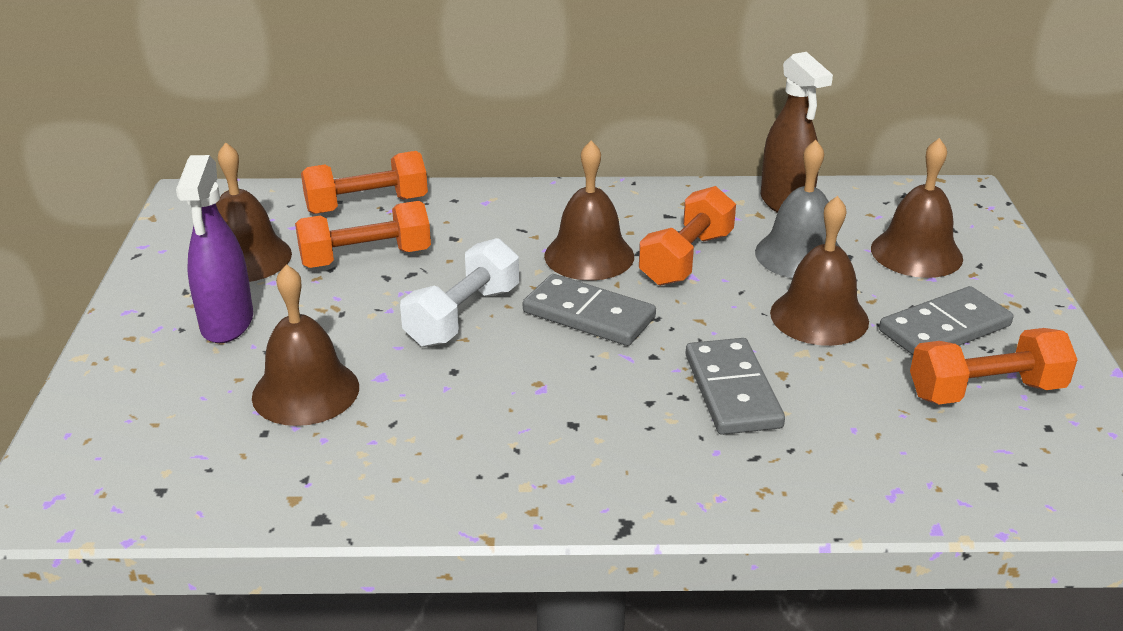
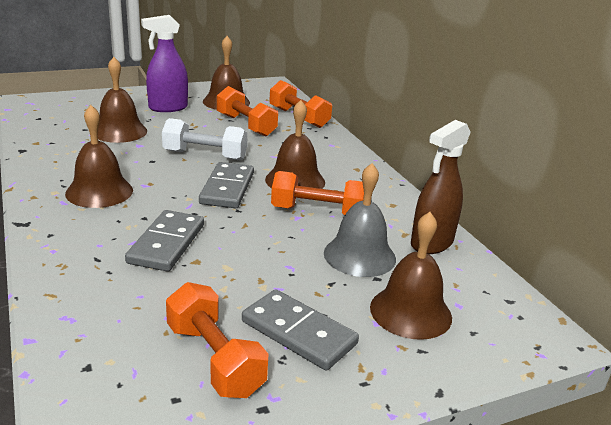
camera: 65 degrees right, 5 degrees down
(732, 391) = (167, 244): grey domino -> grey domino turned 45 degrees counterclockwise
(819, 317) = (277, 270): brown bell -> brown bell (99, 191)

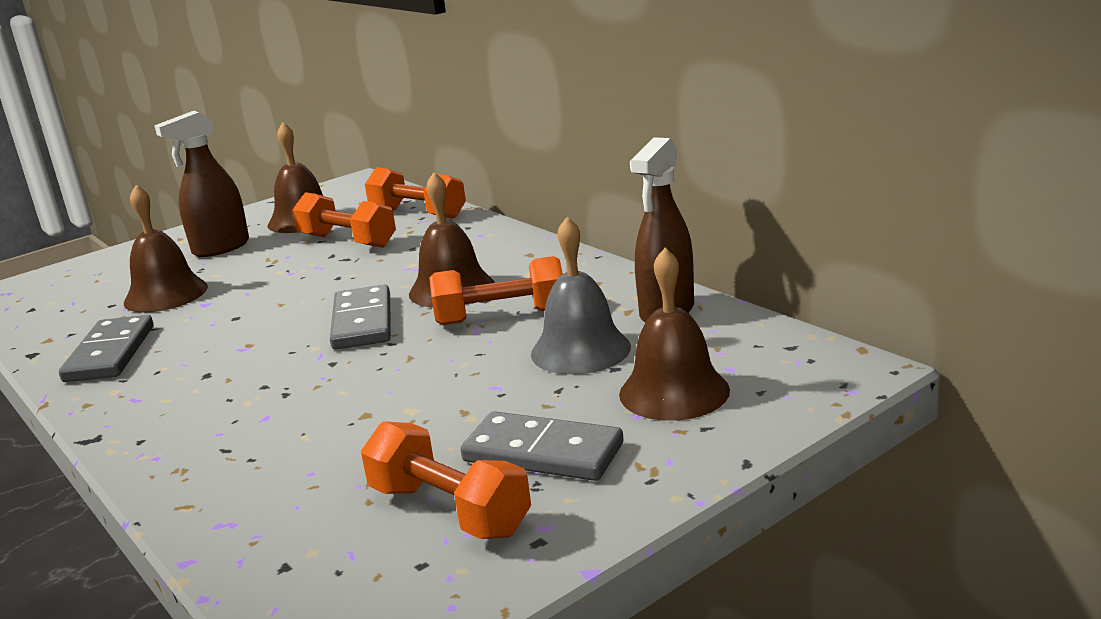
camera: 10 degrees left, 5 degrees down
(99, 191) = (180, 373): brown bell -> none
(167, 244) = (314, 406): grey domino -> grey domino (110, 353)
(168, 108) = (220, 248): purple spray bottle -> brown spray bottle
(205, 155) = (309, 292): white dumbbell -> none

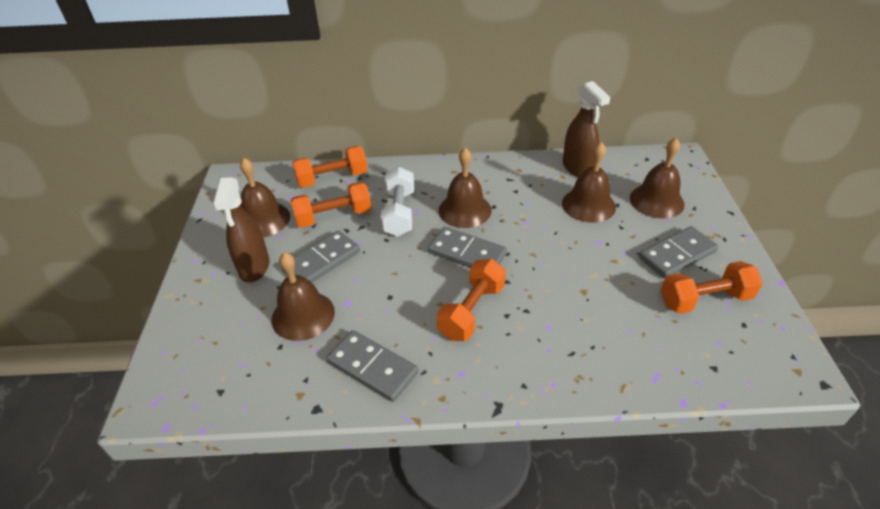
camera: 55 degrees left, 20 degrees up
(262, 267) = (322, 261): none -> grey domino
(396, 263) = (399, 213): none -> white dumbbell
(501, 317) = (522, 210): orange dumbbell -> orange dumbbell (471, 311)
(580, 350) = (588, 205): grey bell -> brown bell

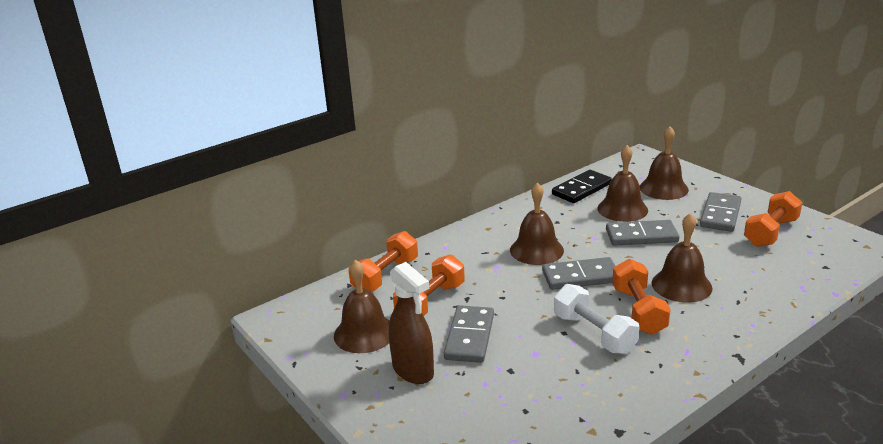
camera: 35 degrees left, 15 degrees down
(303, 315) = (512, 380): brown bell -> brown bell (681, 285)
(372, 367) = (620, 382): grey domino -> grey domino (641, 236)
(399, 213) = (485, 274): white dumbbell -> white dumbbell (594, 333)
(577, 168) = (581, 189): brown spray bottle -> black domino

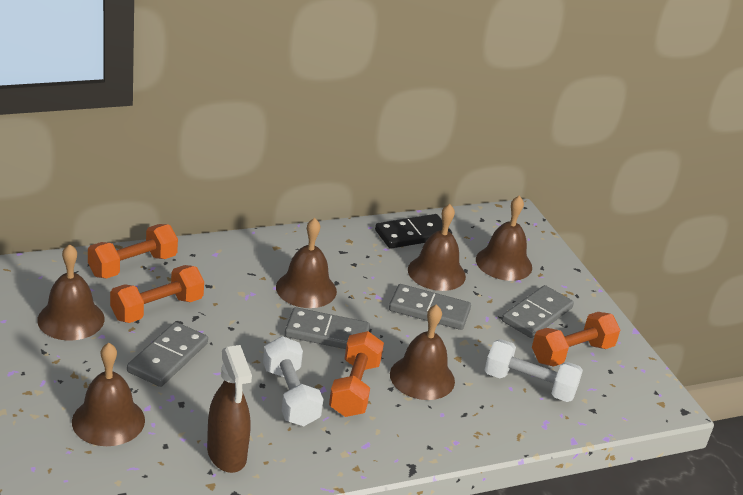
camera: 10 degrees right, 5 degrees up
(413, 370) = (90, 372): brown spray bottle -> brown spray bottle (227, 455)
(459, 406) = (108, 420): none -> brown bell
(763, 264) = (529, 385): none -> white dumbbell

